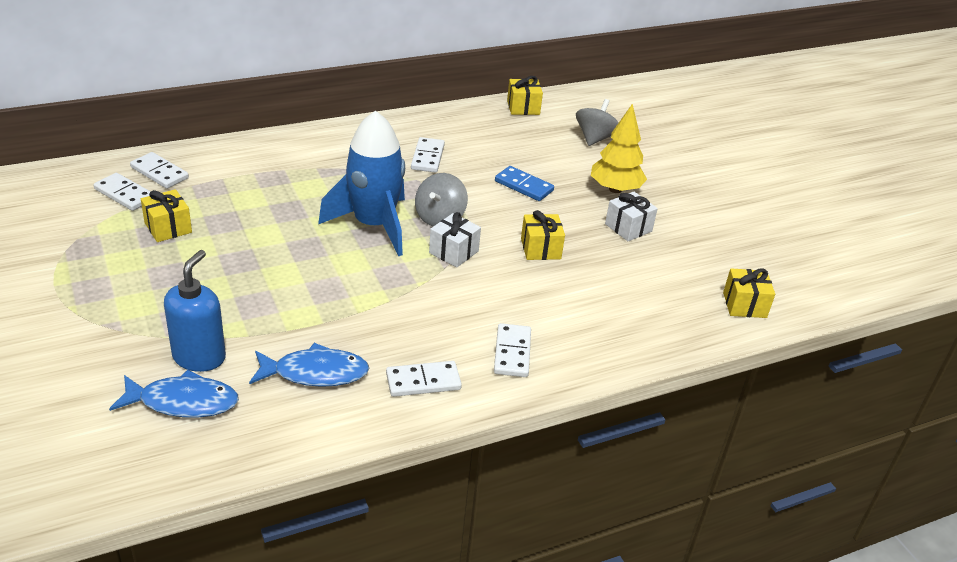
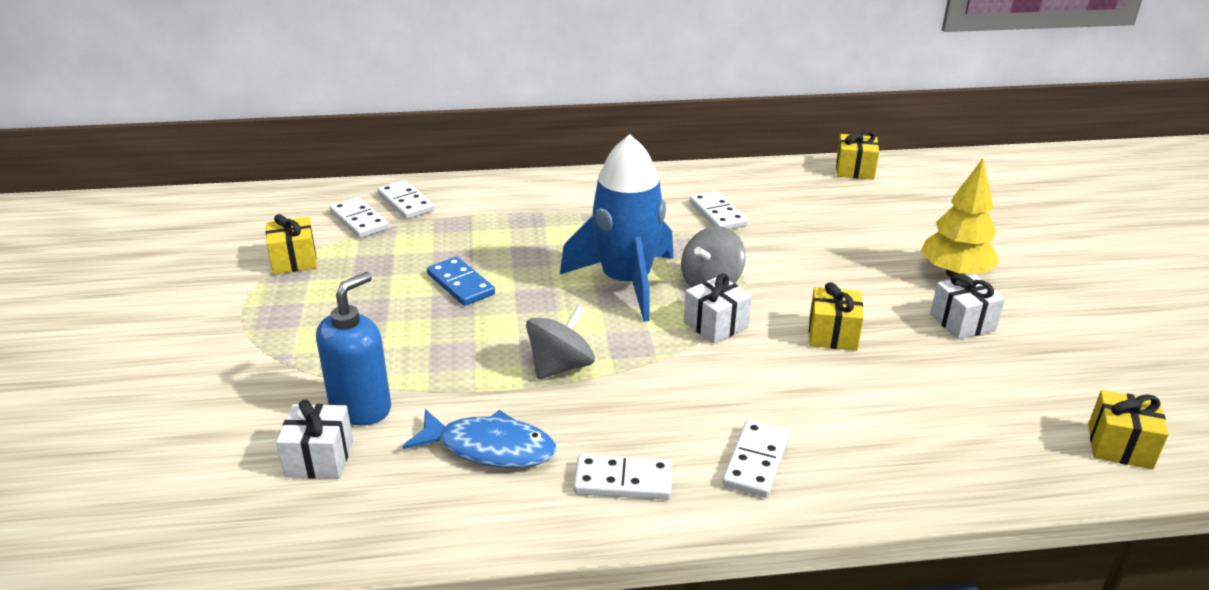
camera: 20 degrees right, 5 degrees down
(168, 228) = (389, 260): yellow gift -> yellow gift (294, 260)
(183, 402) = (319, 458): blue fish -> white gift
(427, 157) = (717, 214): white domino -> white domino turned 45 degrees counterclockwise
(524, 186) = (831, 257): blue domino -> blue domino (461, 284)
(595, 138) = (941, 212): grey spinning top -> grey spinning top (560, 366)

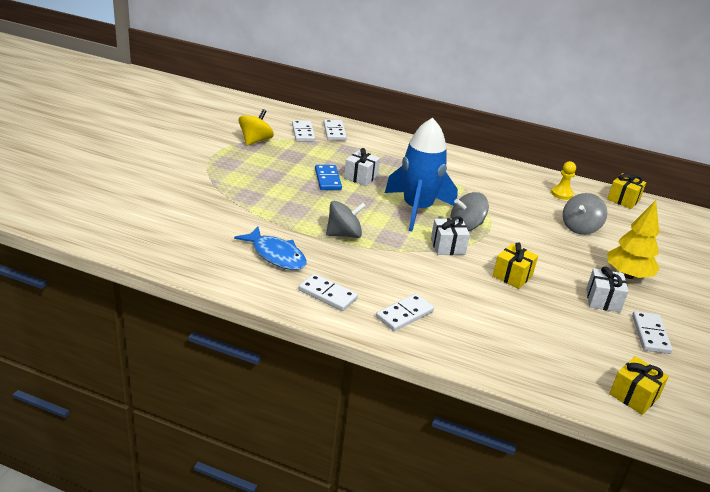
camera: 25 degrees right, 0 degrees up
(294, 260) = (255, 141): yellow gift -> yellow spinning top
(319, 458) = (196, 229): white gift -> white gift (361, 177)
(361, 408) = (232, 216): blue soap dispenser -> none
(717, 214) = (506, 194): white domino -> white domino (650, 334)
(781, 188) = (561, 194): none -> yellow pawn
(844, 228) = (580, 228): none -> grey spinning top

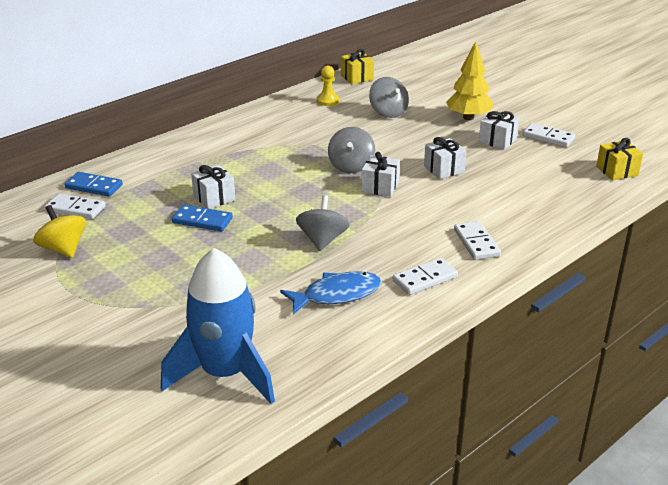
camera: 60 degrees left, 0 degrees up
(334, 132) = (94, 187): white domino -> blue domino
(417, 209) = (303, 183): blue rocket -> blue rocket (225, 374)
(512, 276) = (444, 169): yellow gift -> white gift

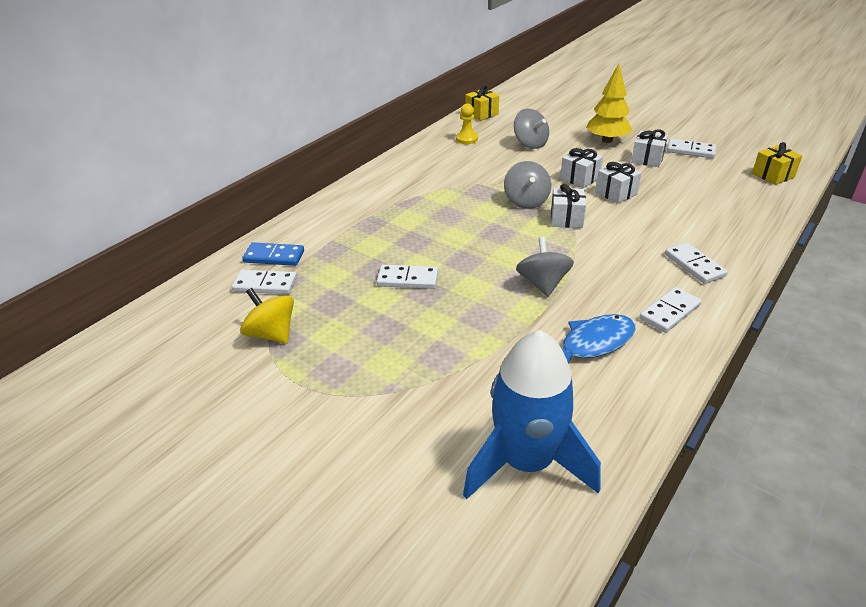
camera: 10 degrees left, 5 degrees up
(202, 220) = (408, 279): blue domino -> white domino
(214, 198) = (407, 252): white gift -> white gift (579, 178)

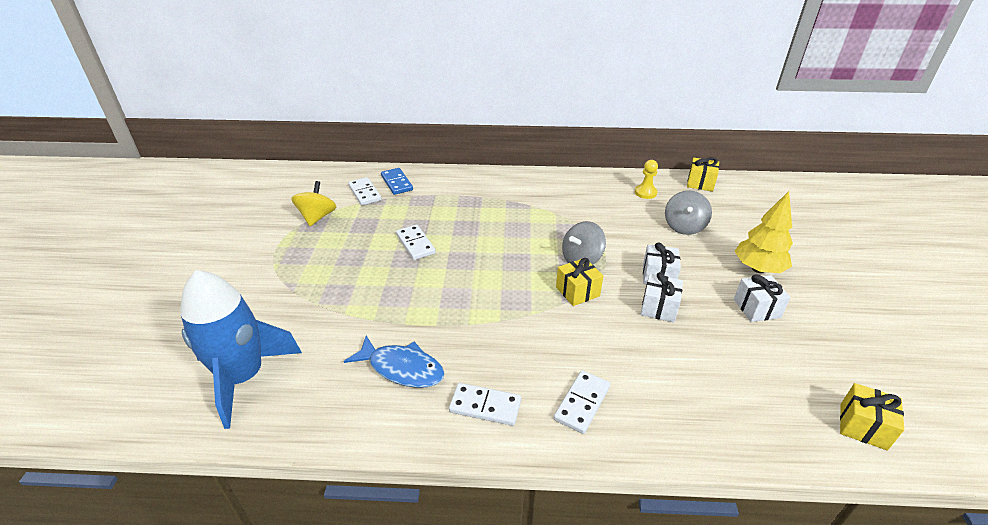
camera: 55 degrees right, 0 degrees up
(543, 283) = (465, 311): grey spinning top -> none
(566, 219) = (577, 291): white gift -> yellow gift
(690, 151) = (823, 336): white domino -> none

